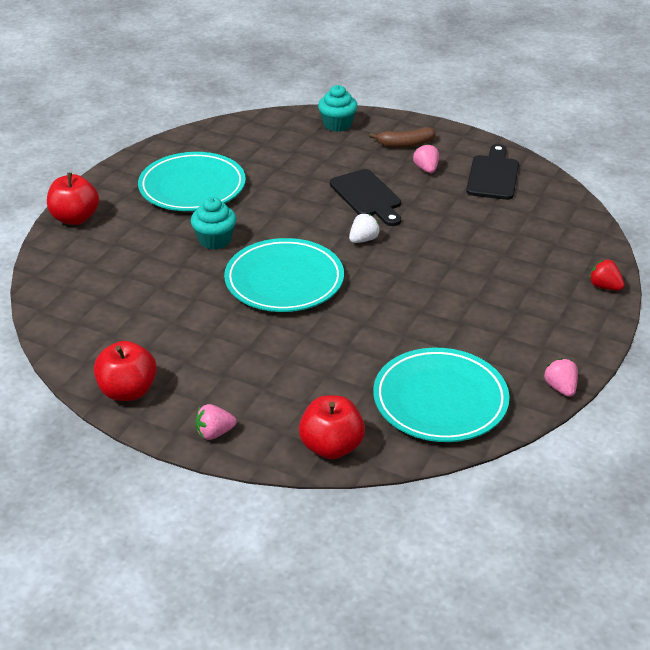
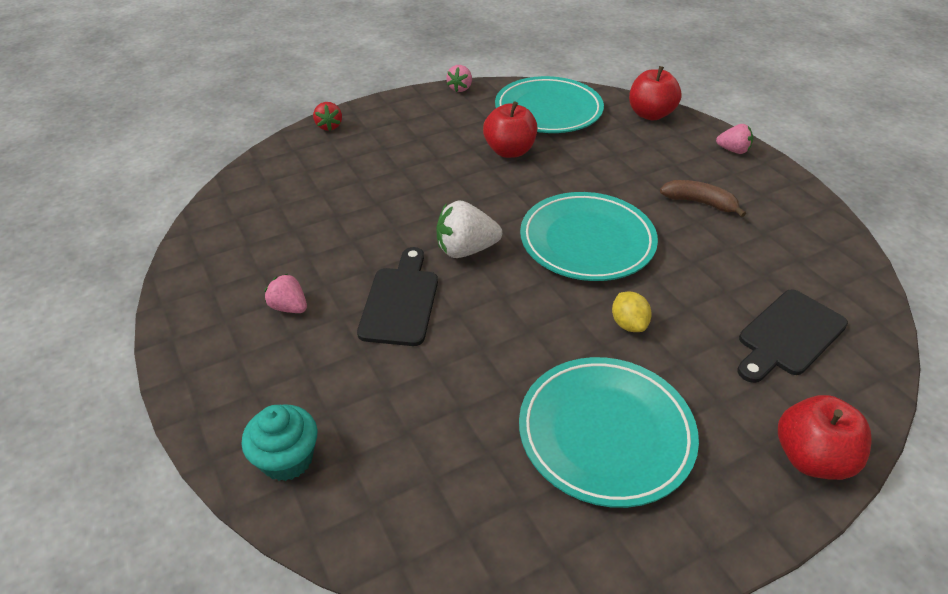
camera: 145 degrees left, 5 degrees up
(128, 391) = (796, 203): red apple -> red apple (509, 151)
(215, 240) = (628, 324): turquoise cupcake -> yellow lemon
(363, 239) = (466, 250): white strawberry -> white strawberry, size x1.62
(405, 144) = (256, 362): brown banana -> brown banana (700, 203)
(426, 169) = (289, 307): pink strawberry -> pink strawberry turned 105 degrees clockwise
(493, 175) = (238, 262): black cutting board -> black cutting board (789, 335)

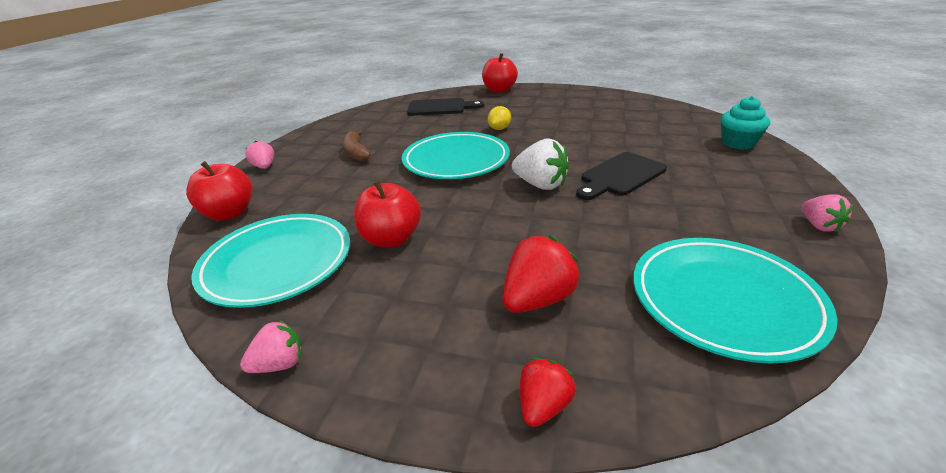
camera: 135 degrees left, 10 degrees down
(289, 307) = (714, 201): pink strawberry -> pink strawberry (819, 226)
(371, 161) = (537, 299): none -> red strawberry
(605, 433) = (565, 111): turquoise plate -> turquoise plate (723, 300)

